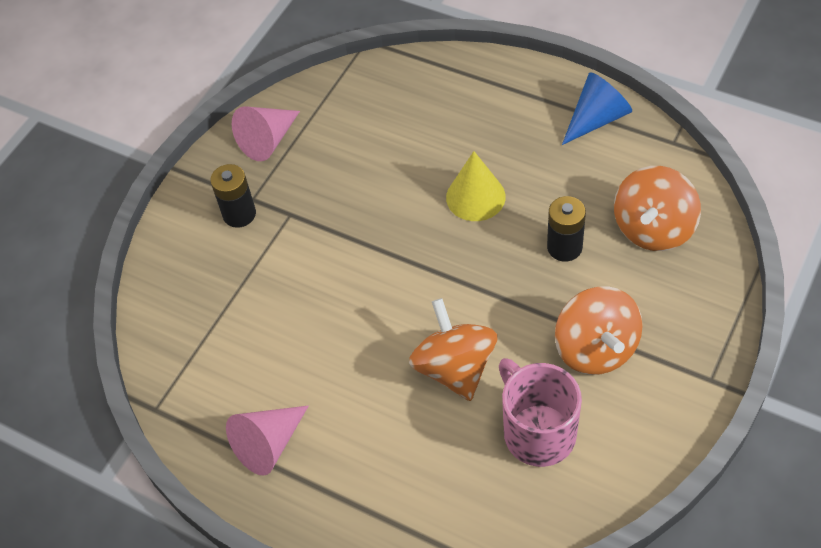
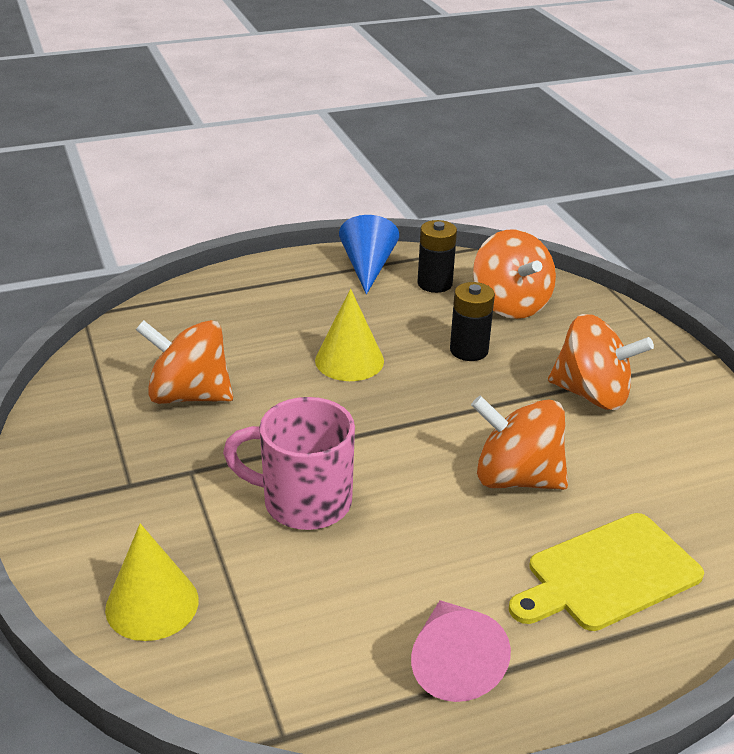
camera: 55 degrees left, 20 degrees down
(182, 286) = (152, 604): none -> yellow cone
(239, 214) = (133, 504): black battery -> black battery (434, 284)
(268, 140) = (81, 432): pink cone -> none
(351, 155) = (189, 395): none -> orange spinning top
(415, 473) = (608, 574): none -> yellow cutting board
(537, 432) = (642, 473): pink mug -> pink mug (303, 502)

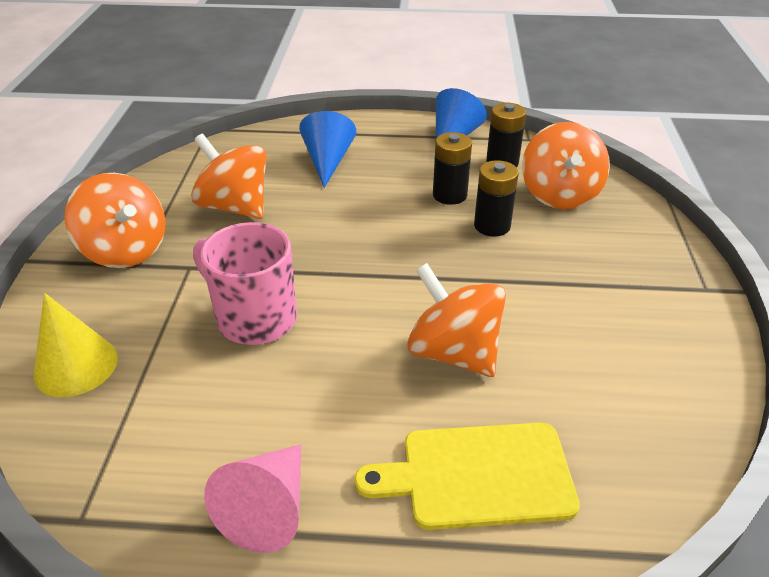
camera: 25 degrees right, 5 degrees up
(254, 322) = (328, 161): none -> blue cone
(349, 360) = (381, 210): yellow cone -> none
(407, 329) = (449, 195): none -> black battery
(592, 394) = (583, 294): orange spinning top -> orange spinning top (125, 250)

